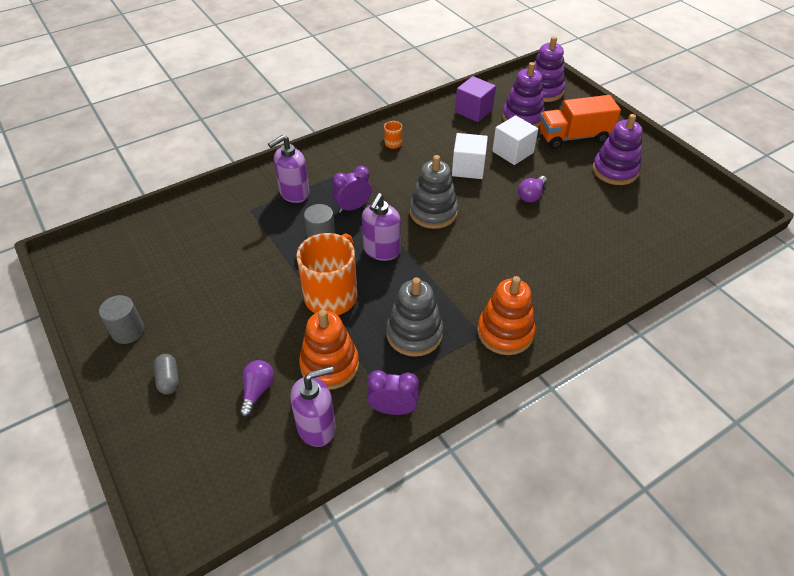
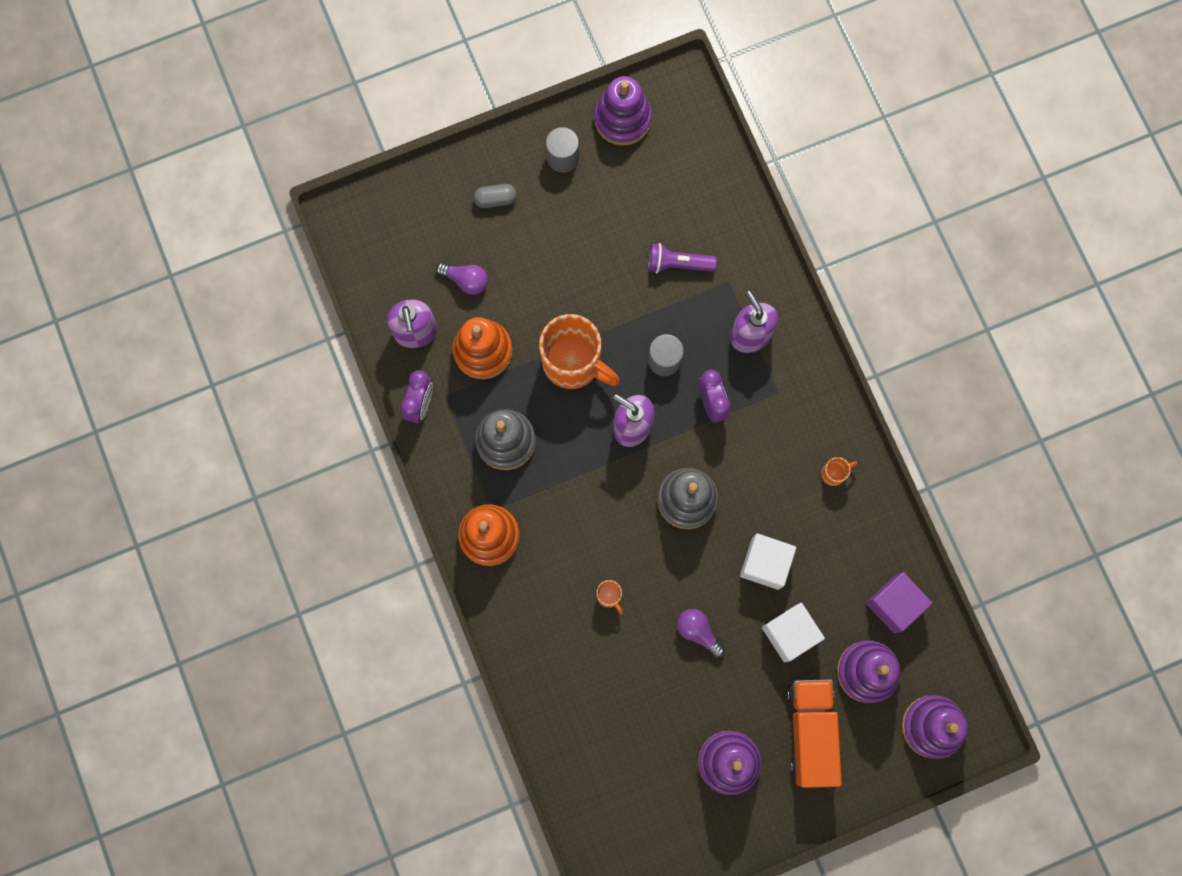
camera: 100 degrees right, 30 degrees up
(94, 292) = (622, 119): none -> purple stacking toy
(236, 240) = (677, 264): none -> purple flashlight
(525, 246) = (609, 596): none -> orange mug

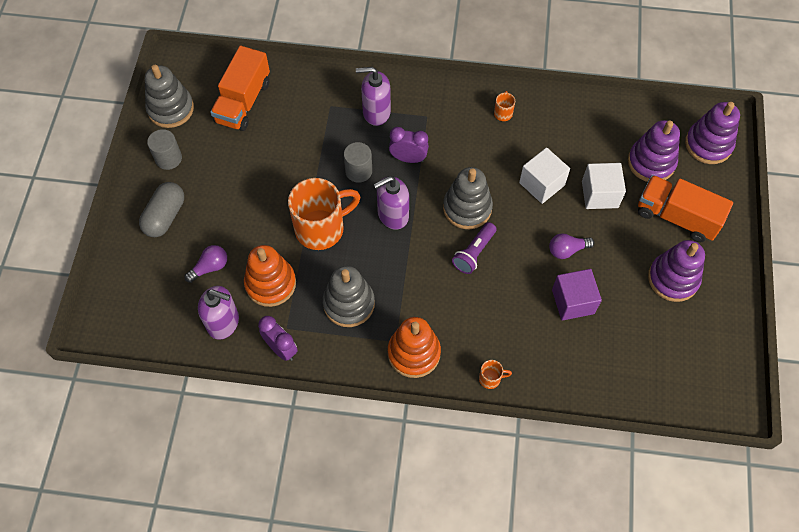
camera: 60 degrees left, 15 degrees down
(495, 199) = (165, 216): grey capsule -> grey capsule, size x1.64
(609, 596) = (508, 294): orange mug -> orange mug (490, 378)
(622, 119) = (171, 109): purple stacking toy -> grey stacking toy
(677, 187) = (243, 102): none -> orange truck
(677, 264) = (296, 129): purple flashlight -> purple flashlight (474, 253)
(894, 604) = (613, 124): purple cube -> purple cube (573, 301)

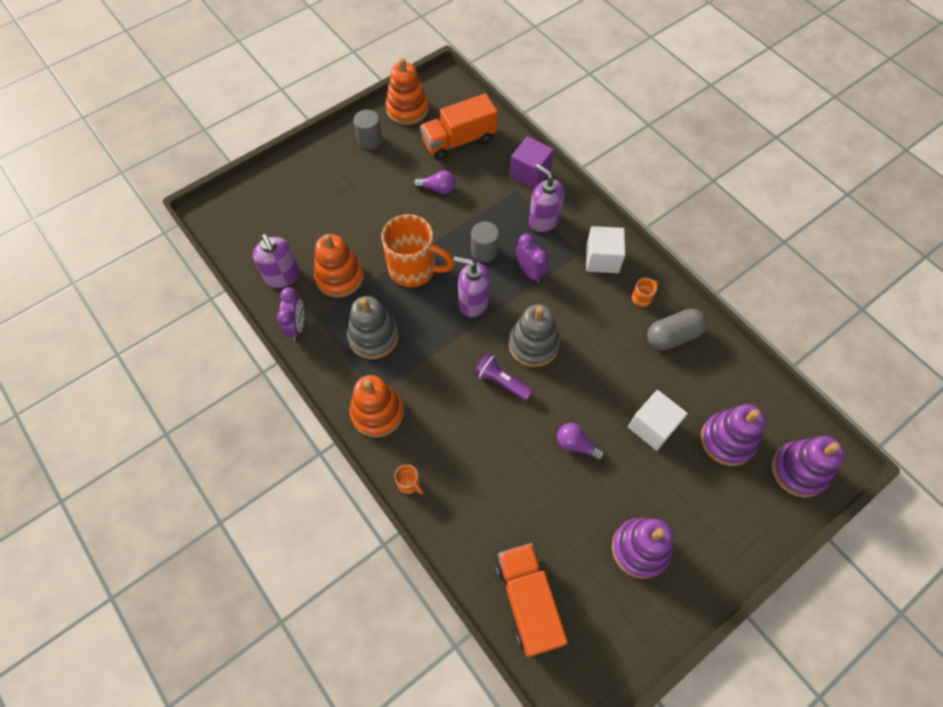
camera: 45 degrees right, 0 degrees up
(165, 216) = (326, 176): grey capsule -> grey capsule (673, 336)
(171, 109) = (407, 109): grey stacking toy -> orange stacking toy
(210, 267) = (315, 232): purple light bulb -> purple light bulb (438, 188)
(474, 253) = (501, 381): purple flashlight -> purple flashlight turned 45 degrees clockwise
(541, 184) = (612, 377): white cube -> white cube (602, 259)
(573, 301) = (536, 488): purple cube -> purple cube (530, 173)
(676, 217) = (700, 503): orange truck -> orange truck (528, 601)

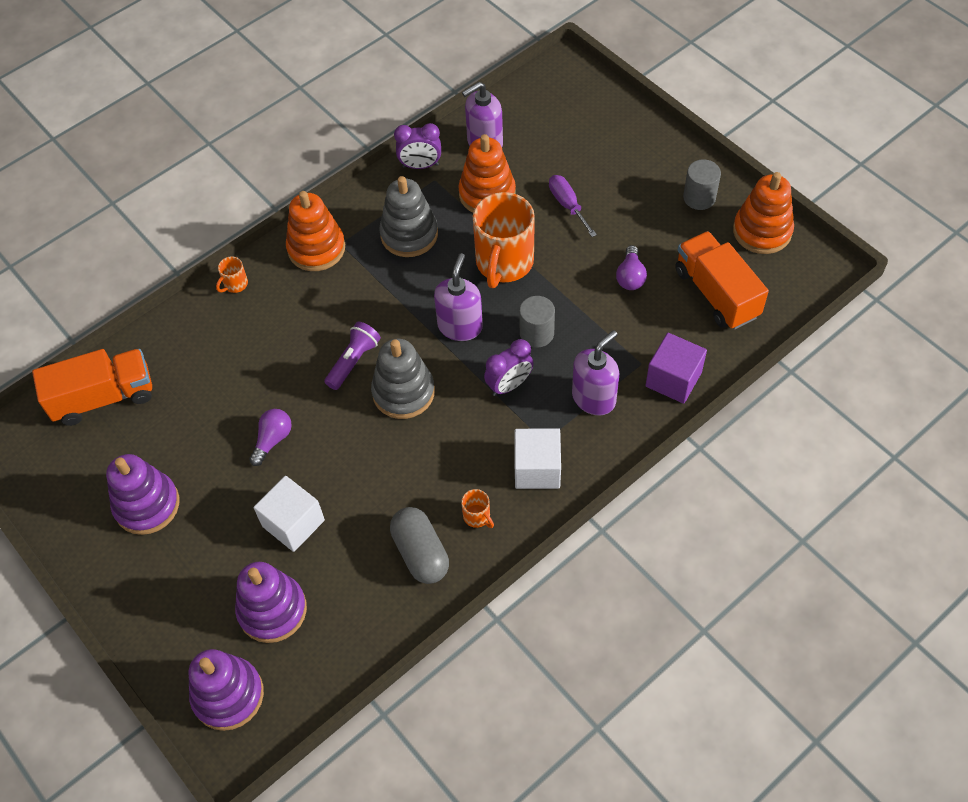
camera: 90 degrees right, 5 degrees down
(362, 222) = (567, 205): none -> purple screwdriver

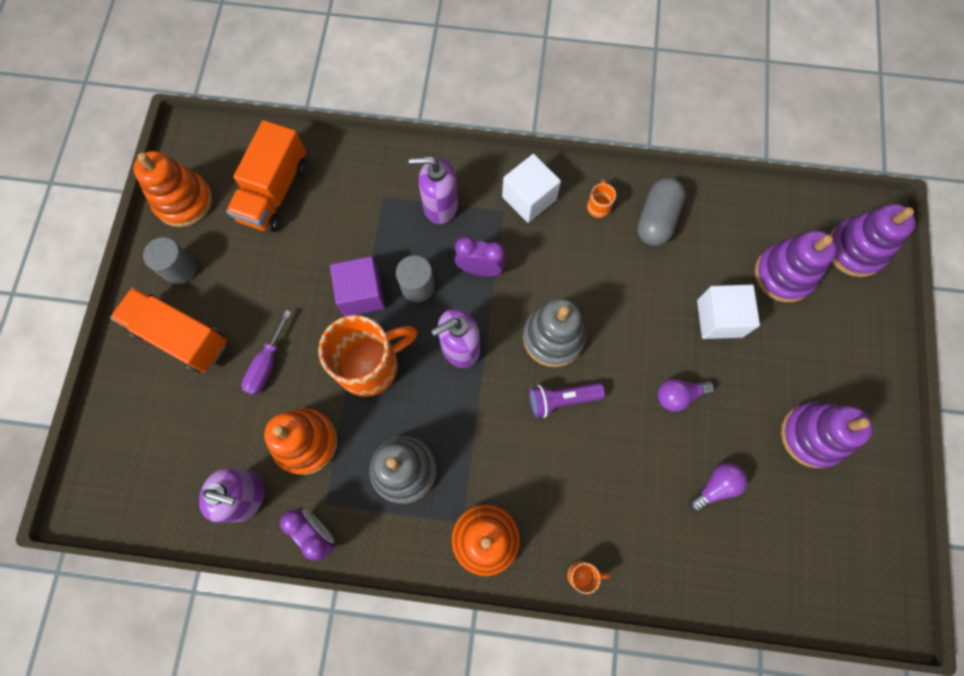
camera: 135 degrees left, 15 degrees up
(103, 397) = (777, 572): orange truck -> orange truck (180, 336)
(630, 276) = (306, 261): purple light bulb -> purple light bulb (716, 486)
(673, 379) = (379, 167): purple cube -> purple cube (361, 294)

